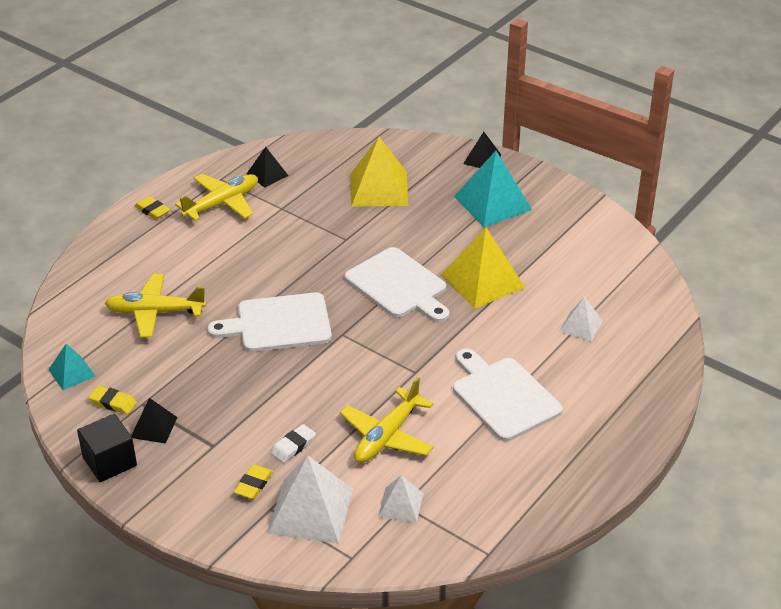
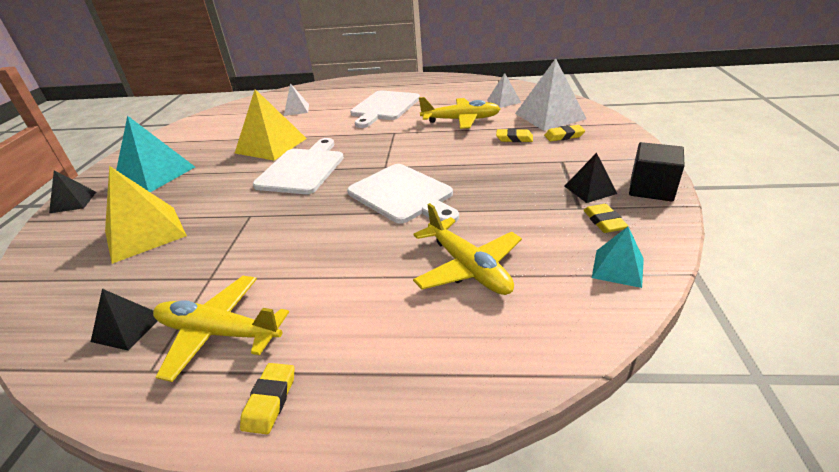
camera: 120 degrees left, 5 degrees down
(293, 446) = (514, 138): white eraser -> yellow eraser

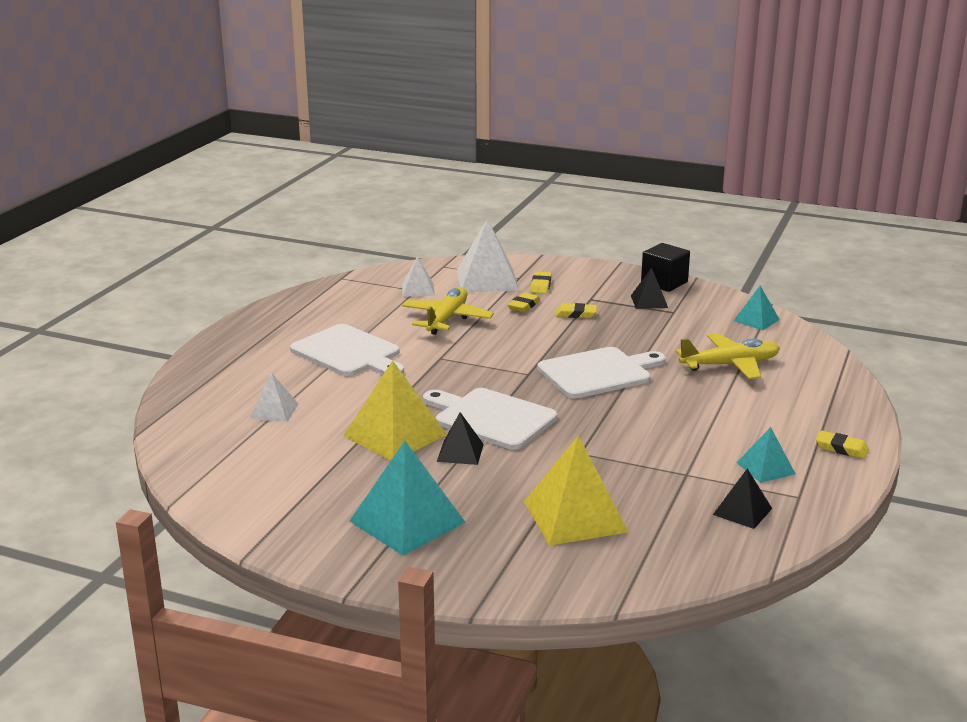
camera: 75 degrees left, 10 degrees down
(73, 202) = (442, 583): black pyramid -> black pyramid (460, 452)
(218, 332) = (765, 468): yellow plane -> turquoise pyramid
(604, 221) = (698, 309): yellow eraser -> yellow eraser (576, 314)

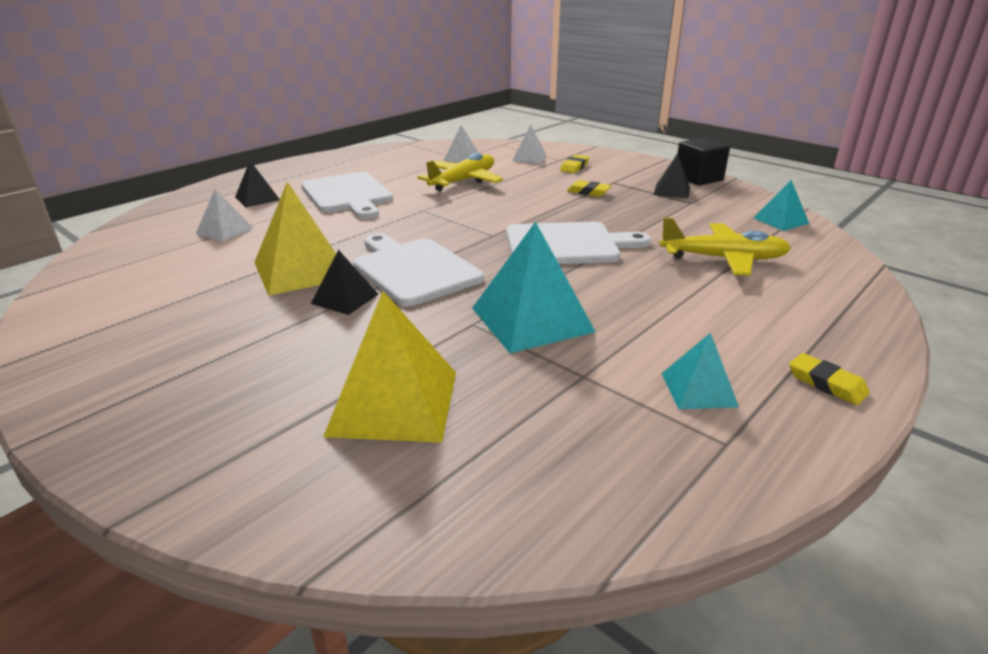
camera: 20 degrees right, 5 degrees up
(407, 521) = (201, 365): turquoise pyramid -> turquoise pyramid (532, 319)
(487, 280) = (529, 158): white pyramid -> white pyramid, size x0.55
(524, 305) = (544, 179): yellow eraser -> none
(742, 511) = (625, 448): black pyramid -> black pyramid (257, 198)

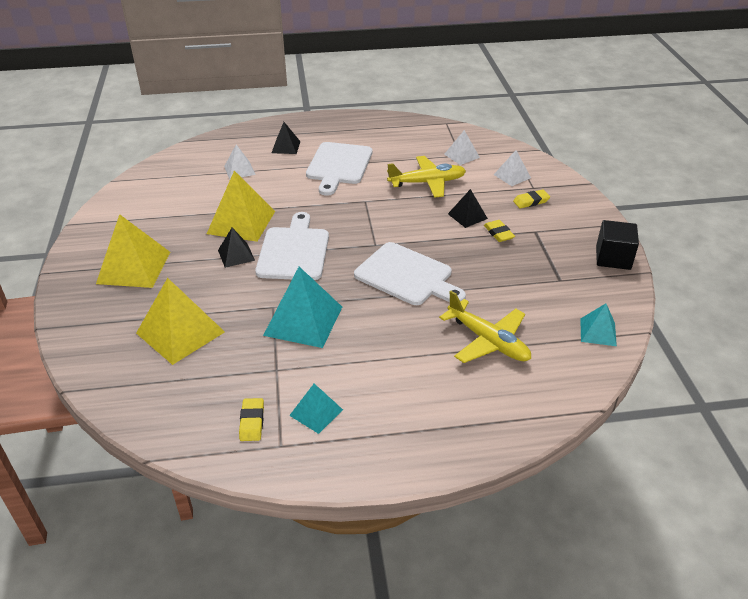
camera: 40 degrees right, 10 degrees up
(201, 368) = (133, 267): none -> yellow pyramid
(671, 191) = (565, 261): black pyramid -> black pyramid (467, 216)
(826, 383) = (386, 453): yellow eraser -> yellow eraser (252, 422)

